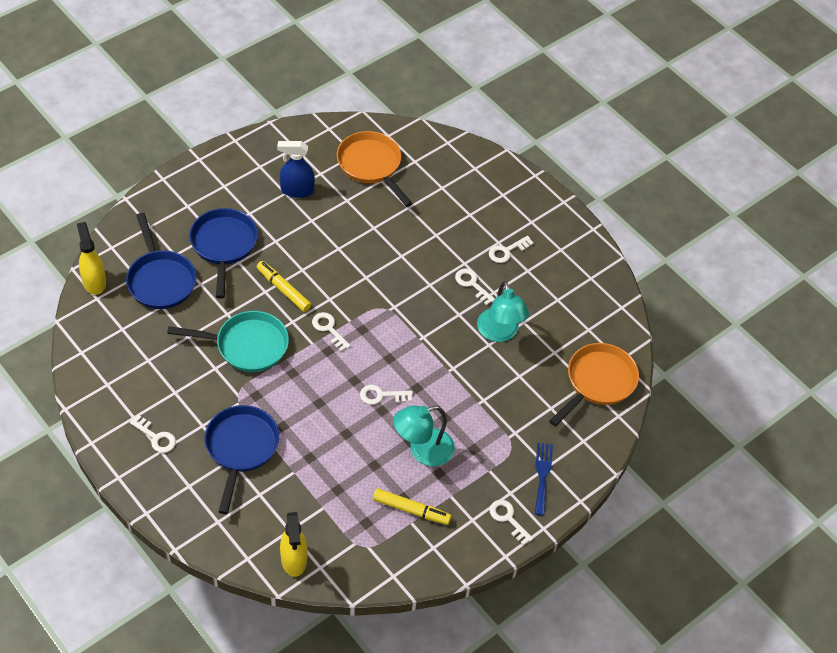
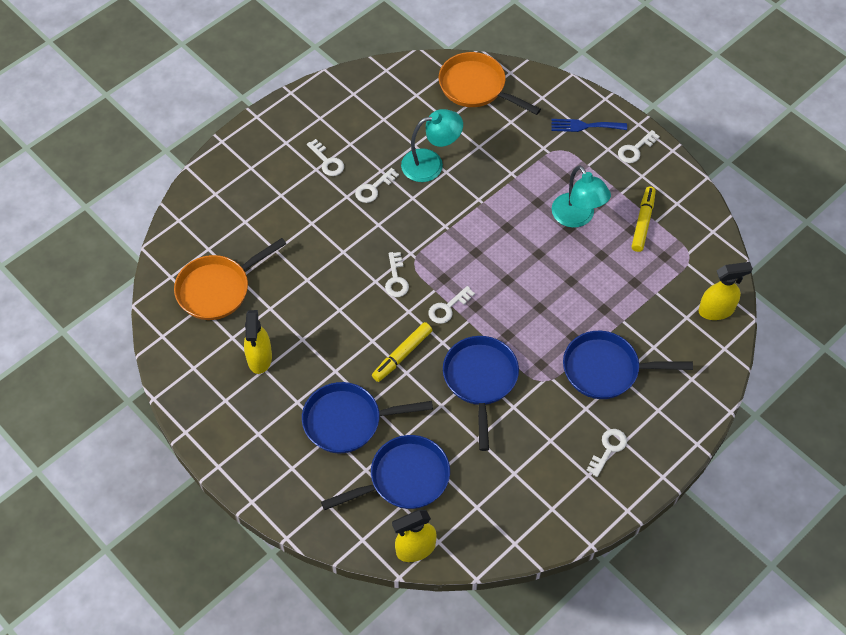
camera: 90 degrees left, 5 degrees up
(247, 345) = (480, 380): turquoise pan -> blue pan
(297, 190) = (259, 358): blue spray bottle -> yellow spray bottle
(381, 395) = (521, 255): white key -> white key (396, 279)

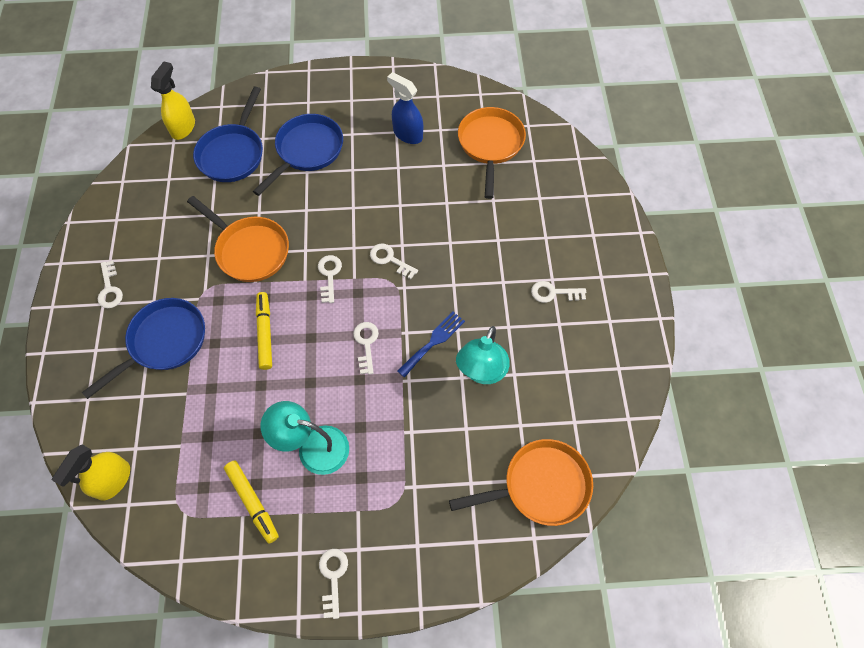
camera: 130 degrees right, 5 degrees up
(259, 358) = (407, 134): yellow spray bottle -> blue spray bottle
(373, 188) = (493, 307): white key -> white key (366, 344)
(402, 355) = (322, 217): yellow marker -> yellow marker (265, 333)
(480, 380) = (250, 250): blue pan -> orange pan
(585, 126) = (404, 552): blue fork -> blue fork (433, 342)

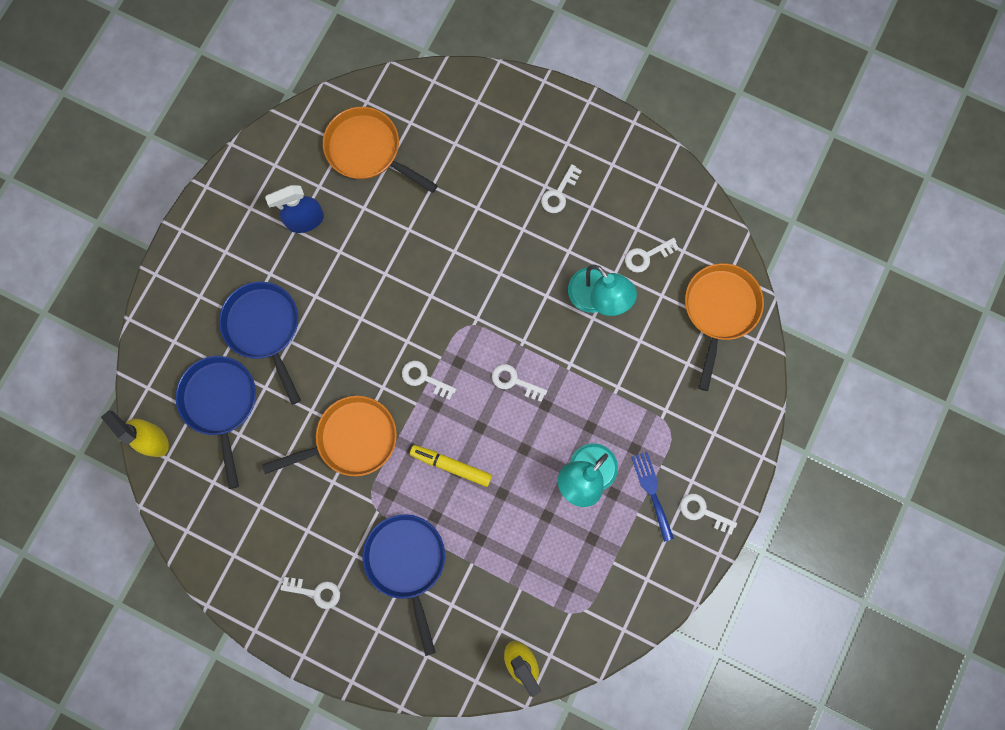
camera: 60 degrees left, 15 degrees up
(233, 153) = (221, 403): blue pan -> blue pan turned 150 degrees counterclockwise
(252, 502) = (606, 548): yellow marker -> none
(390, 260) = (440, 315): white key -> white key (647, 256)
(433, 342) = (546, 323): blue fork -> blue fork (652, 492)

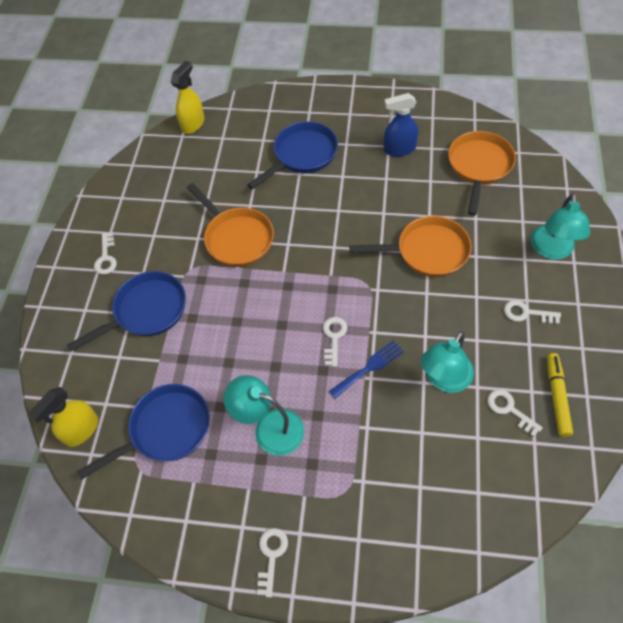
camera: 75 degrees right, 20 degrees down
(221, 403) = (234, 151): blue pan -> blue pan (166, 430)
(305, 220) = (399, 149): blue spray bottle -> blue spray bottle turned 60 degrees counterclockwise
(424, 378) = (307, 270): white key -> none
(451, 466) = (239, 315): yellow marker -> yellow marker (557, 397)
(500, 134) = (552, 250): none -> turquoise lamp
(652, 492) = (275, 496): blue fork -> blue fork (369, 368)
(720, 310) = (491, 501): orange pan -> orange pan (427, 251)

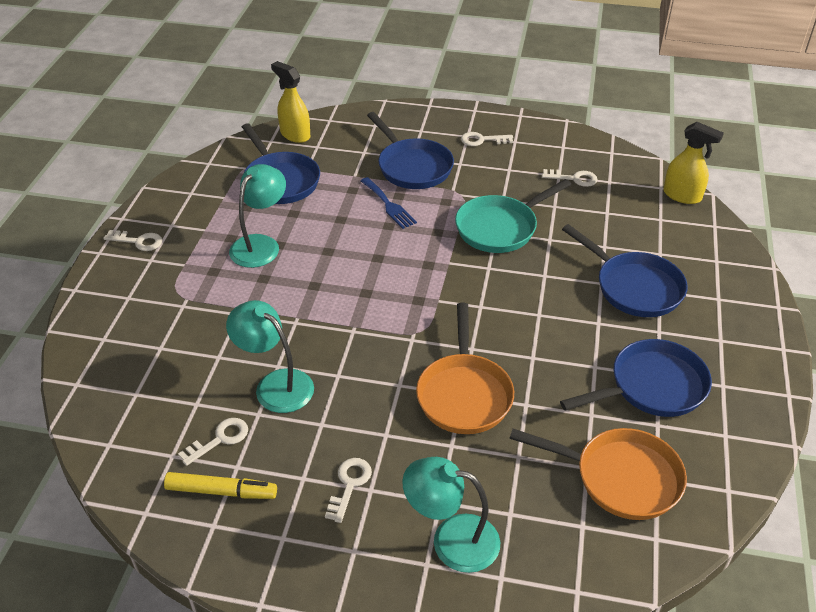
camera: 90 degrees right, 15 degrees down
(236, 238) = (500, 228): orange pan -> turquoise pan
(334, 338) = (352, 297): white key -> white key (573, 178)
(369, 368) = (307, 322): blue fork -> blue fork (388, 205)
(399, 149) = (652, 387): blue spray bottle -> blue pan

